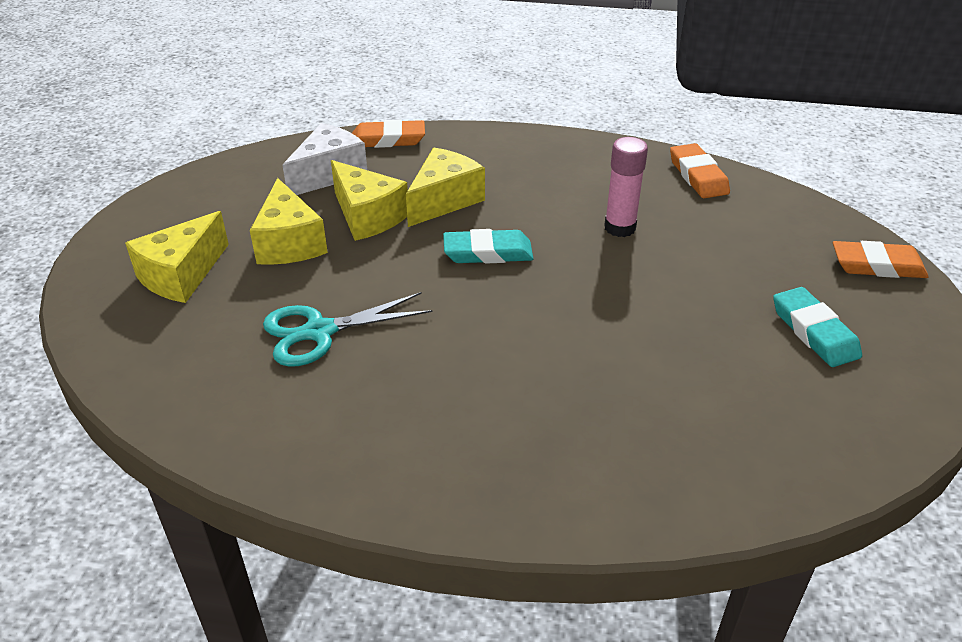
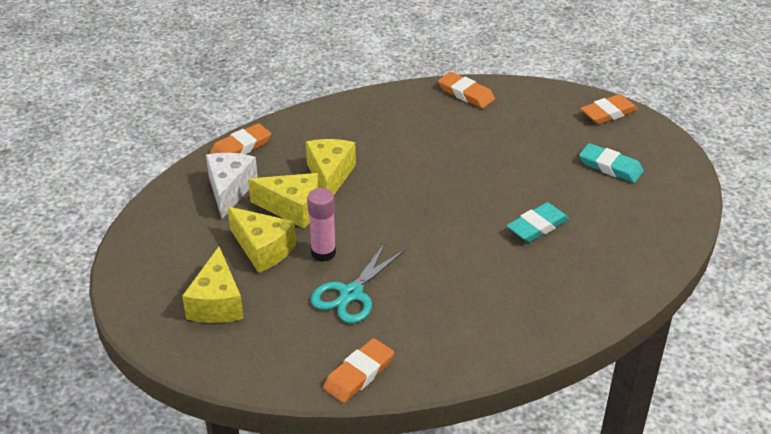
camera: 35 degrees left, 0 degrees up
(219, 426) = (358, 374): none -> orange eraser
(488, 252) = (395, 199): turquoise eraser -> turquoise eraser (537, 226)
(620, 228) = (455, 148): pink glue stick -> pink glue stick (323, 253)

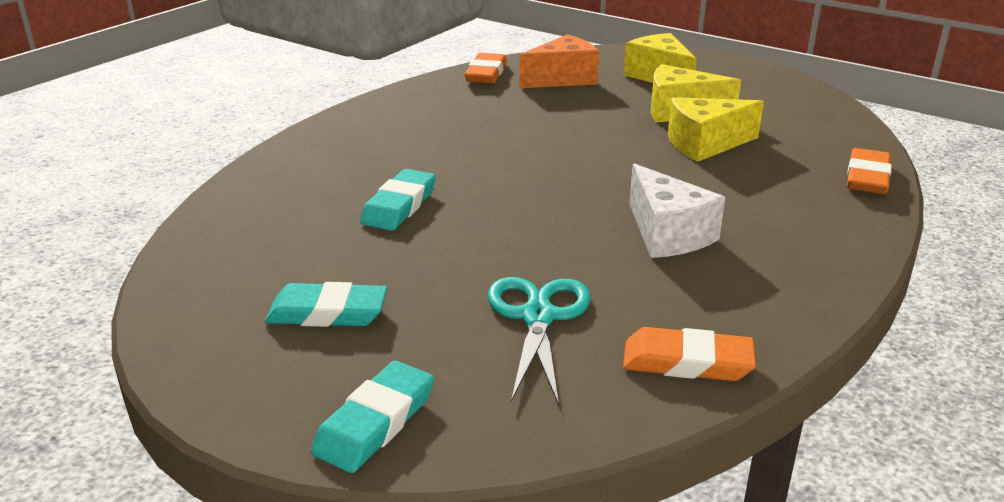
camera: 150 degrees right, 10 degrees down
(230, 190) = (796, 140): white cheese -> white cheese (667, 234)
(300, 334) = (563, 79): none -> orange cheese
(323, 253) = (618, 123): pink glue stick -> none
(330, 176) = (715, 181): yellow cheese -> none
(351, 294) = (552, 107): turquoise scissors -> turquoise scissors (538, 317)
(608, 113) = (375, 422): orange eraser -> turquoise eraser

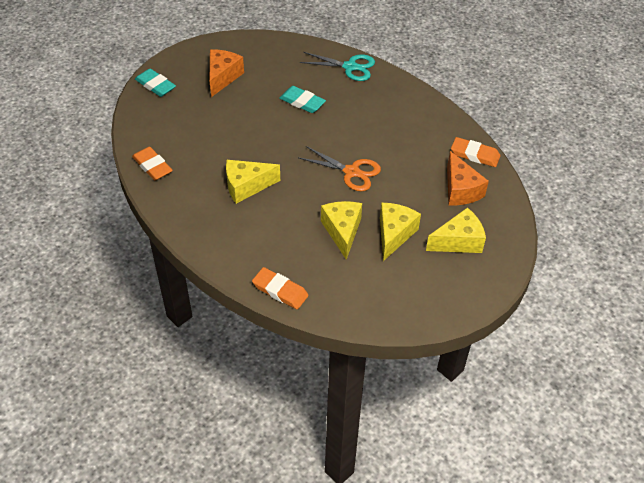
camera: 100 degrees right, 20 degrees up
(327, 312) = (223, 77): turquoise eraser -> orange cheese
(538, 317) = (197, 131): turquoise scissors -> turquoise scissors (350, 67)
(570, 147) = (351, 172): none -> orange scissors
(667, 234) = (246, 186): white cheese -> yellow cheese
(687, 362) = (152, 166): orange eraser -> orange eraser turned 60 degrees counterclockwise

